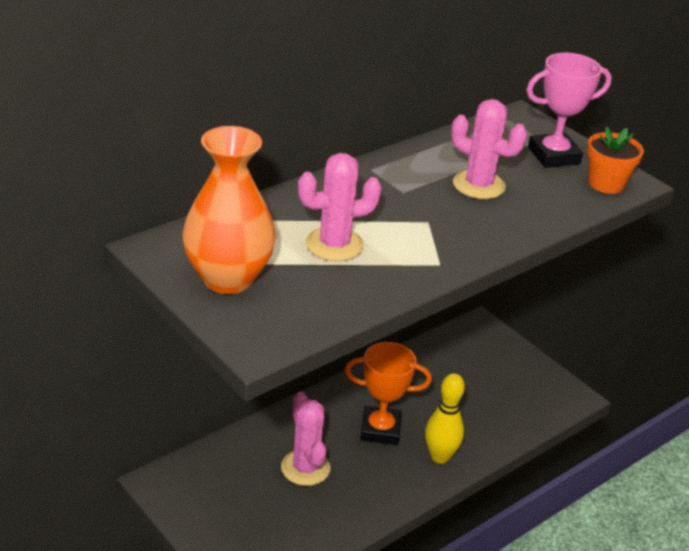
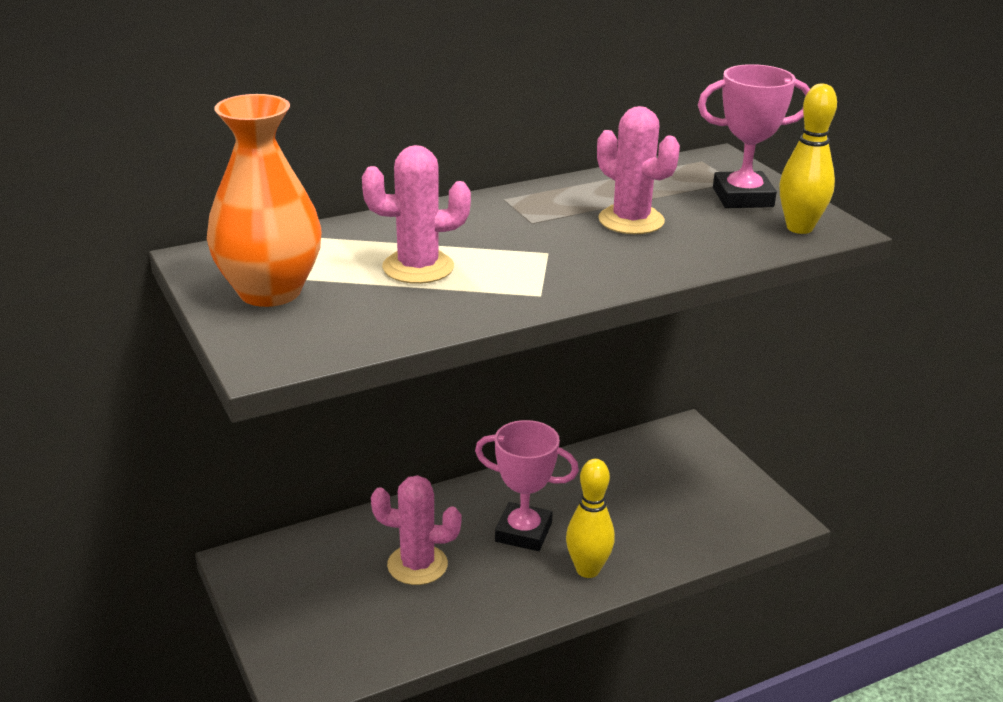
camera: 15 degrees right, 5 degrees down
(305, 468) = (417, 565): pink cactus -> pink cactus turned 75 degrees counterclockwise
(380, 430) = (523, 532): orange trophy -> pink trophy
(606, 183) = (799, 228): orange flower pot -> yellow bowling pin

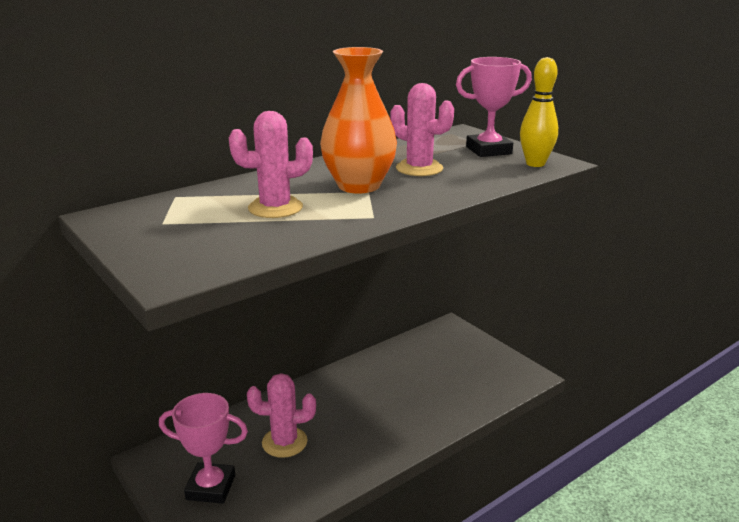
camera: 10 degrees left, 5 degrees down
(270, 291) = (163, 233): orange vase -> orange vase (358, 186)
(523, 532) = (357, 408): pink trophy -> pink trophy (211, 487)
(587, 570) = (409, 428): yellow bowling pin -> none

